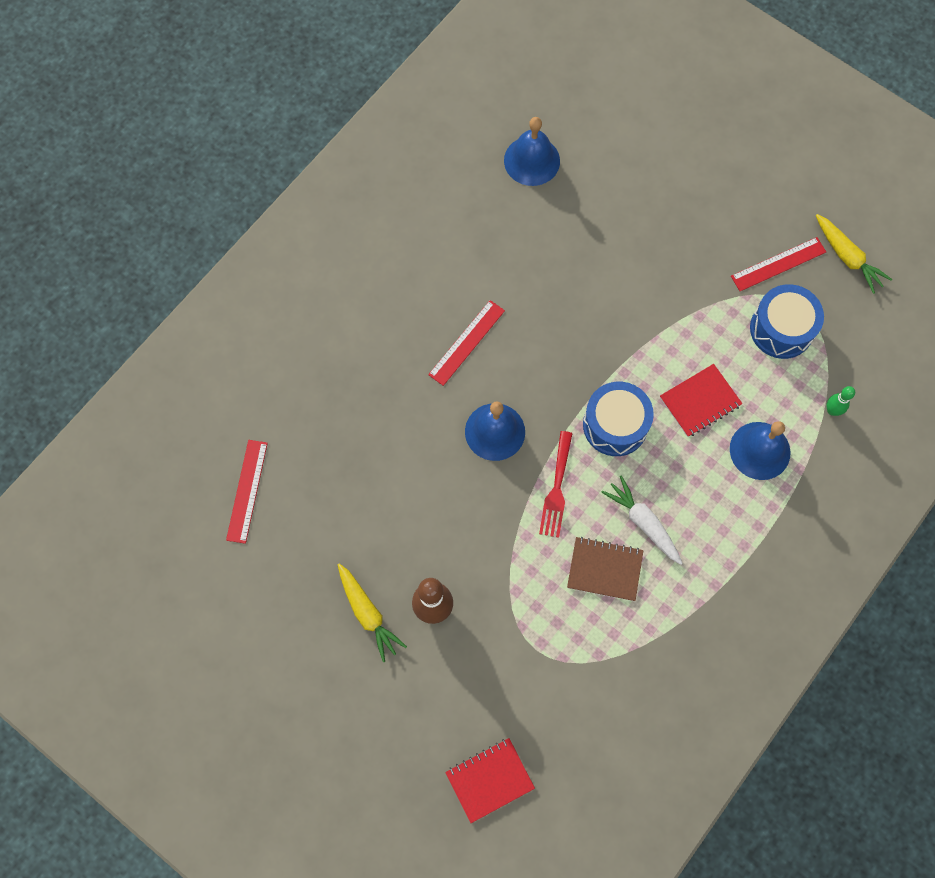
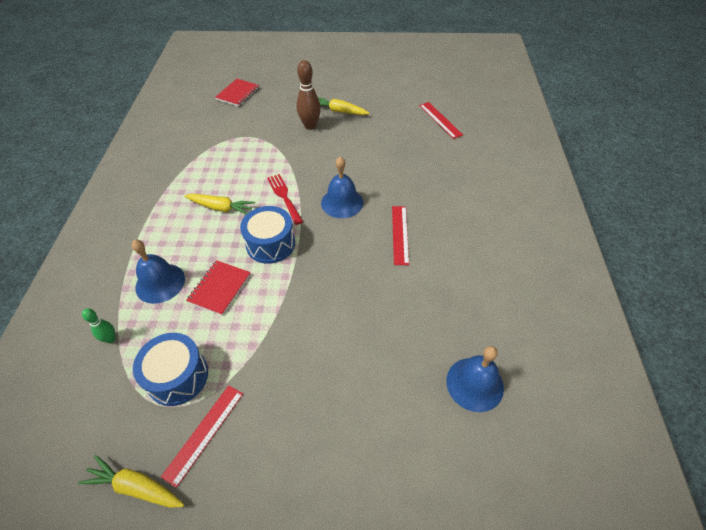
camera: 145 degrees right, 20 degrees down
(604, 569) = (231, 179): brown notebook -> none
(643, 523) = (220, 208): white carrot -> yellow carrot

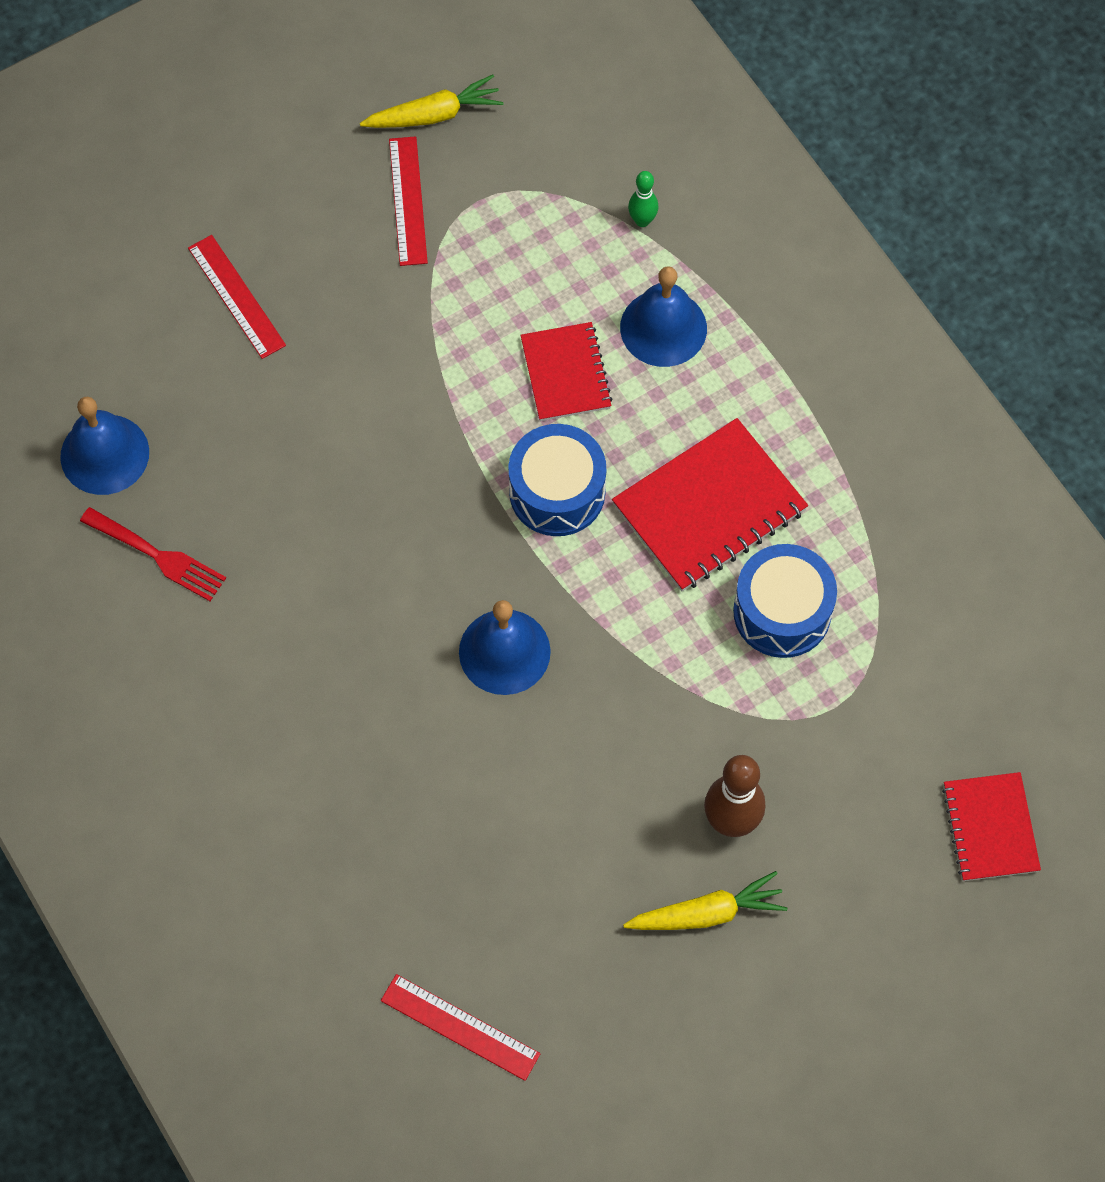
camera: 145 degrees right, 15 degrees up
(177, 376) = (503, 234): blue drum -> blue drum (782, 612)
(220, 208) = (709, 508): yellow carrot -> red notebook
(284, 197) = (620, 600): red fork -> red fork (158, 556)
(400, 234) = (354, 643): red ruler -> red ruler (236, 296)

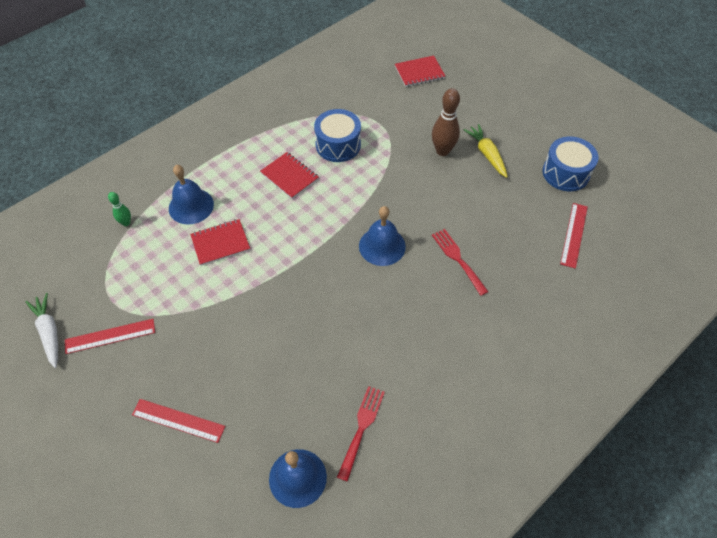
camera: 100 degrees left, 10 degrees down
(236, 296) = (178, 420): red ruler -> red ruler turned 60 degrees clockwise
(433, 115) = (49, 333): yellow carrot -> white carrot
(447, 783) = (457, 259): none -> red fork
(557, 492) = (290, 237): blue drum -> blue drum (565, 173)
(709, 508) = (289, 176): red notebook -> red notebook, size x0.63

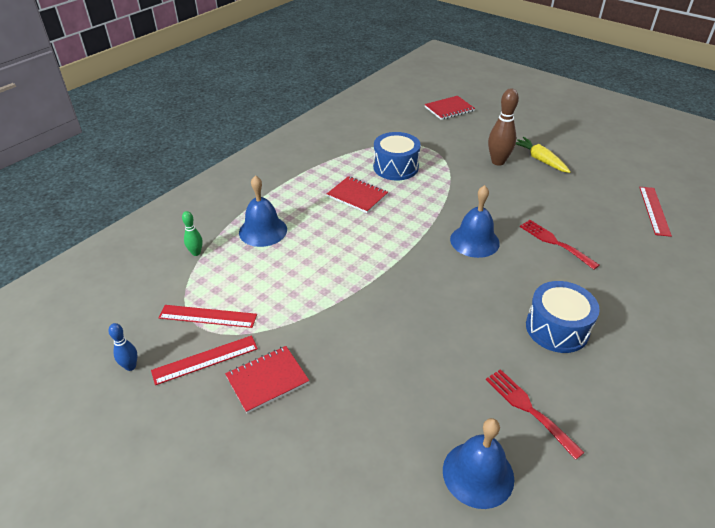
camera: 10 degrees left, 15 degrees down
(49, 333) = (130, 366): white carrot -> blue bowling pin
(178, 420) = (312, 435): red ruler -> red ruler (208, 316)
(220, 243) = (305, 258): red notebook -> red notebook (267, 380)
(361, 428) = (528, 409): red fork -> red fork turned 45 degrees counterclockwise
(565, 173) = (619, 166): blue drum -> blue drum (557, 328)

